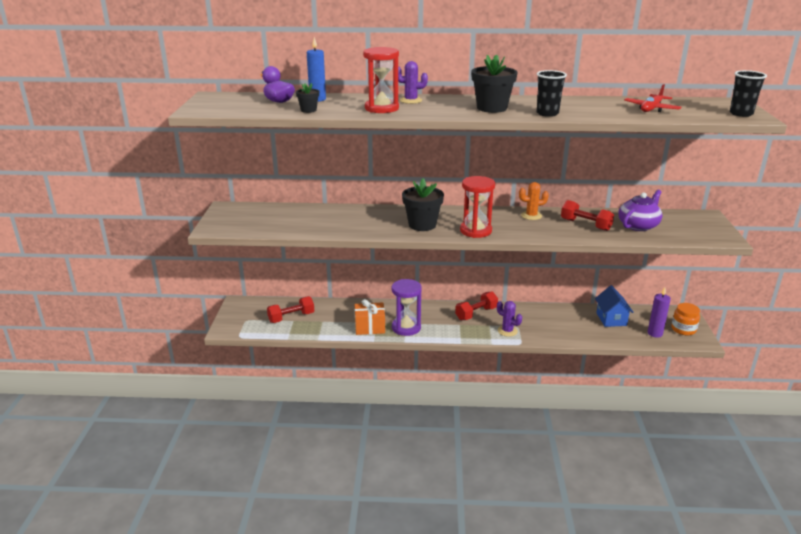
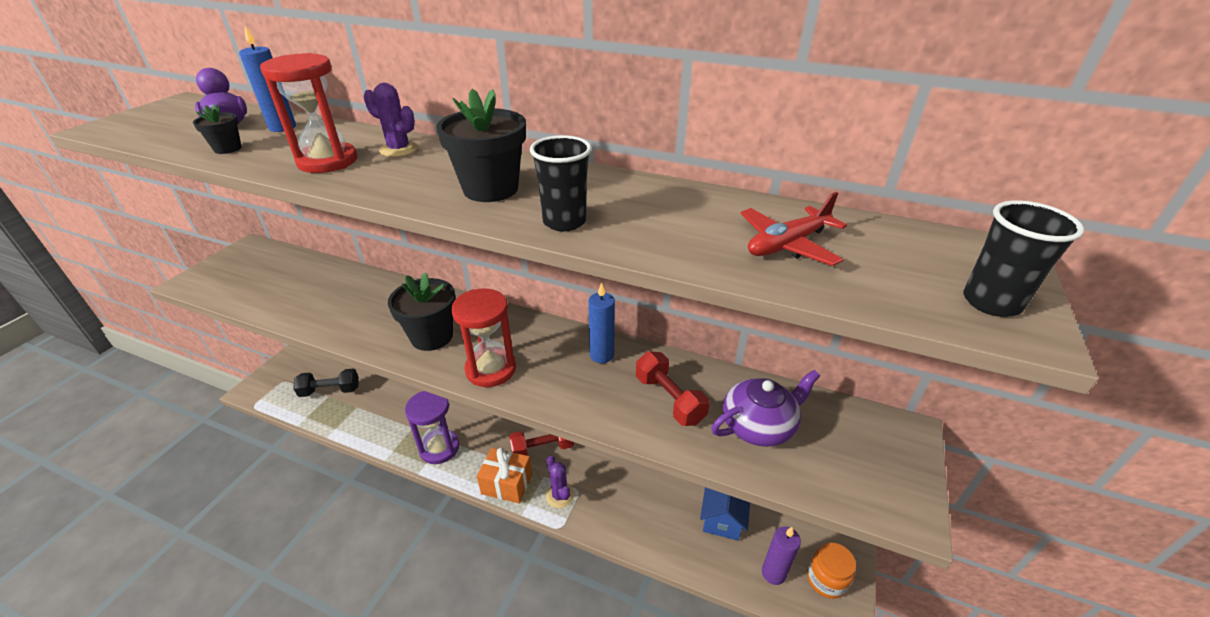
camera: 20 degrees right, 10 degrees up
(291, 317) = (330, 390): red dumbbell -> black dumbbell
(370, 327) = (399, 434): orange gift -> orange gift (507, 484)
(531, 216) = (601, 355): orange cactus -> blue candle

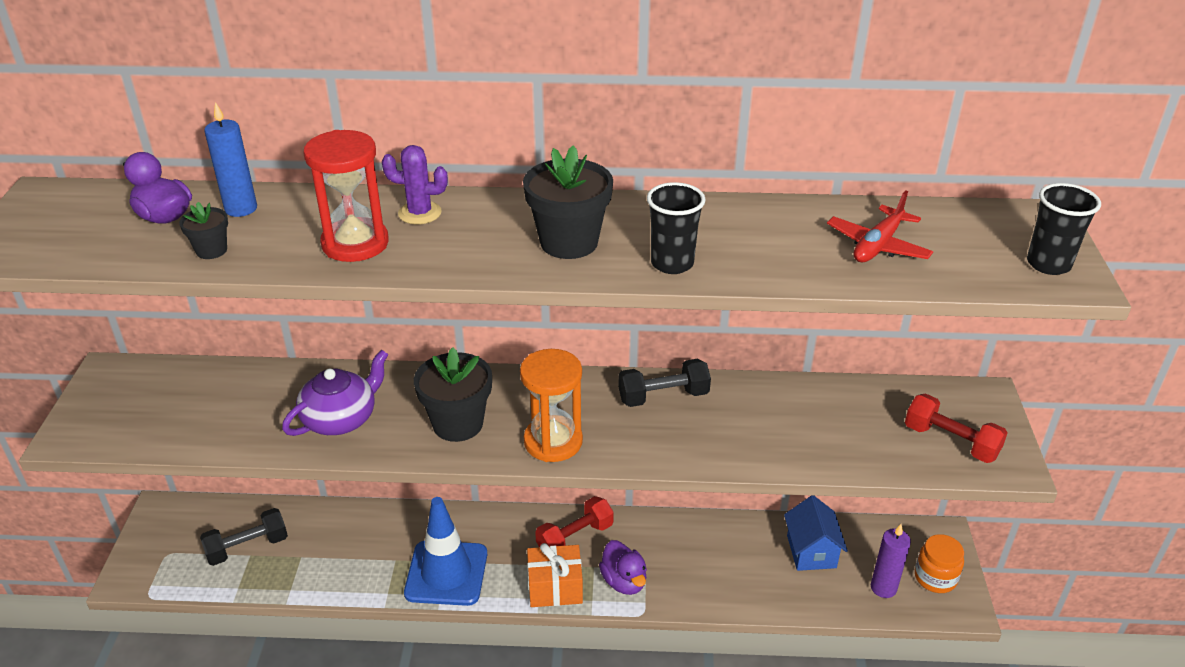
camera: 20 degrees left, 0 degrees up
(439, 448) = (446, 573): purple hourglass -> blue traffic cone
(491, 369) = (553, 441): red hourglass -> orange hourglass
(560, 495) = (624, 581): purple cactus -> purple duck
(601, 355) = (663, 396): blue candle -> black dumbbell
(669, 399) = (758, 423): red dumbbell -> red dumbbell (951, 441)
(759, 426) = (855, 426): purple teapot -> purple teapot (341, 419)

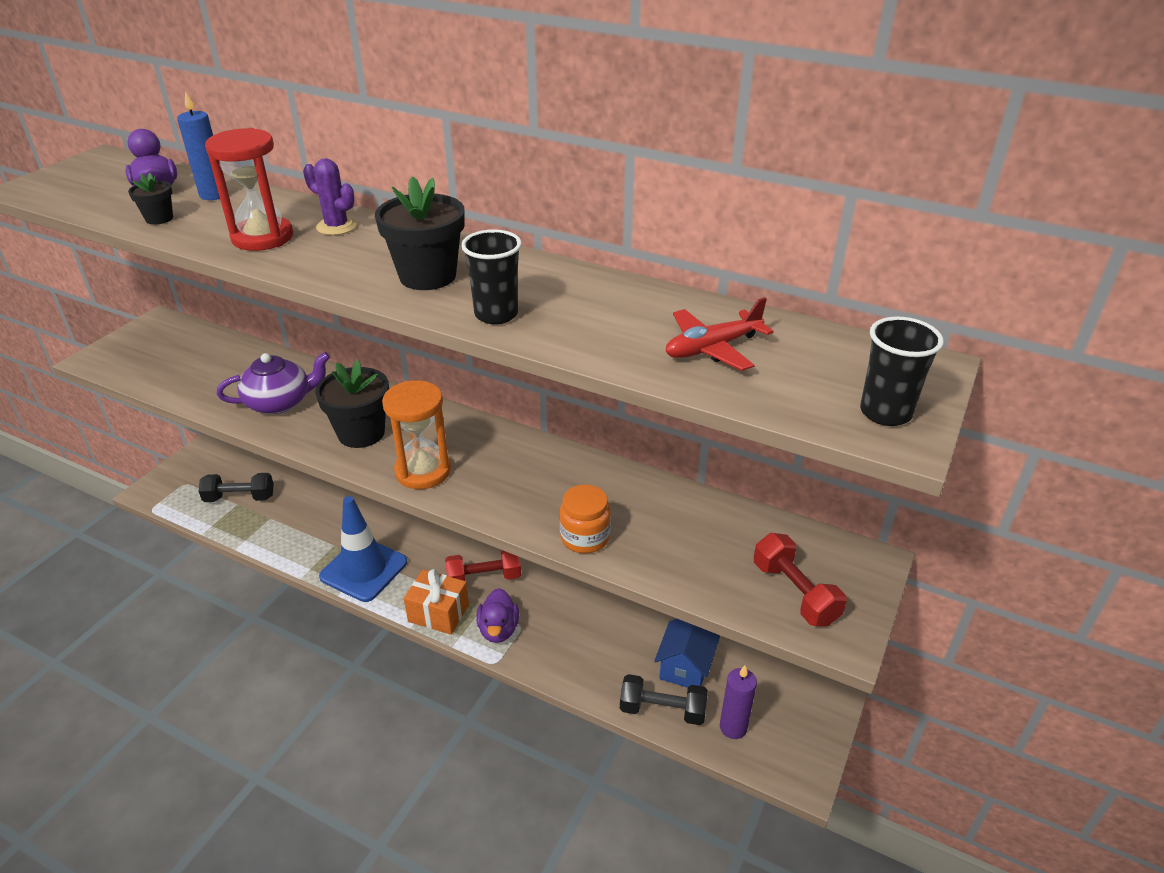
camera: 25 degrees right, 0 degrees up
(663, 396) = (548, 463): black dumbbell -> black dumbbell (662, 710)
(935, 578) = (793, 738): orange jar -> orange jar (585, 537)

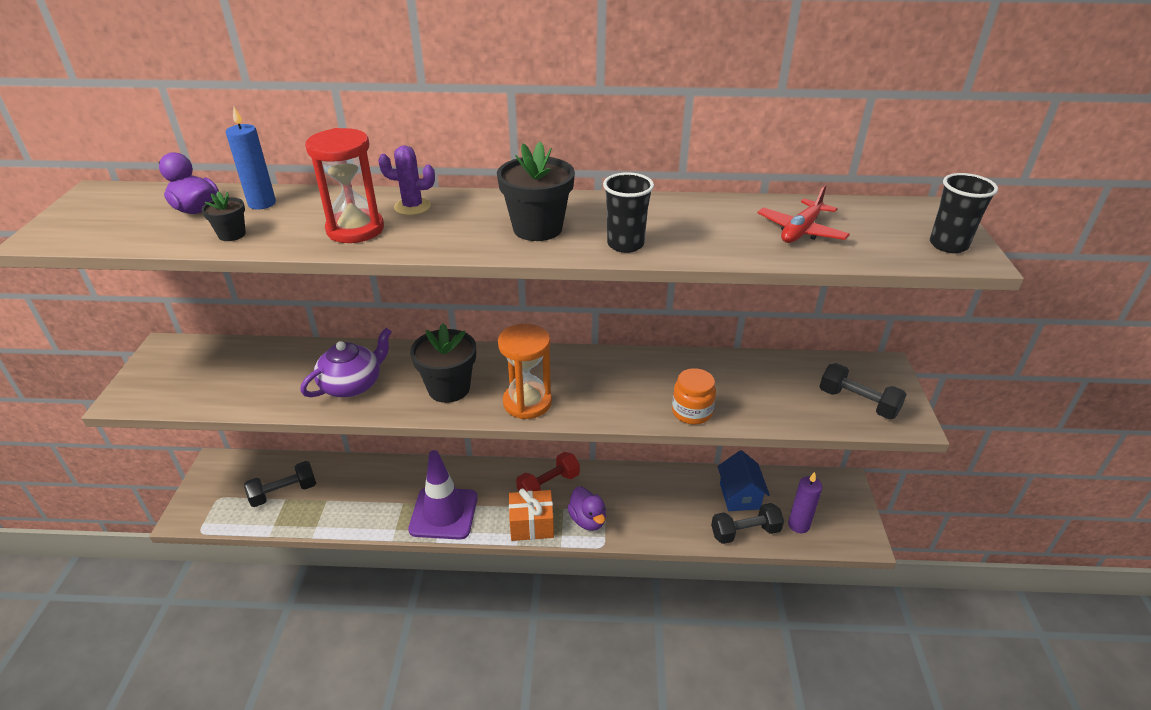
camera: 25 degrees left, 0 degrees up
(364, 569) = (444, 513): blue traffic cone -> purple traffic cone
(795, 593) = (858, 402): red dumbbell -> black dumbbell

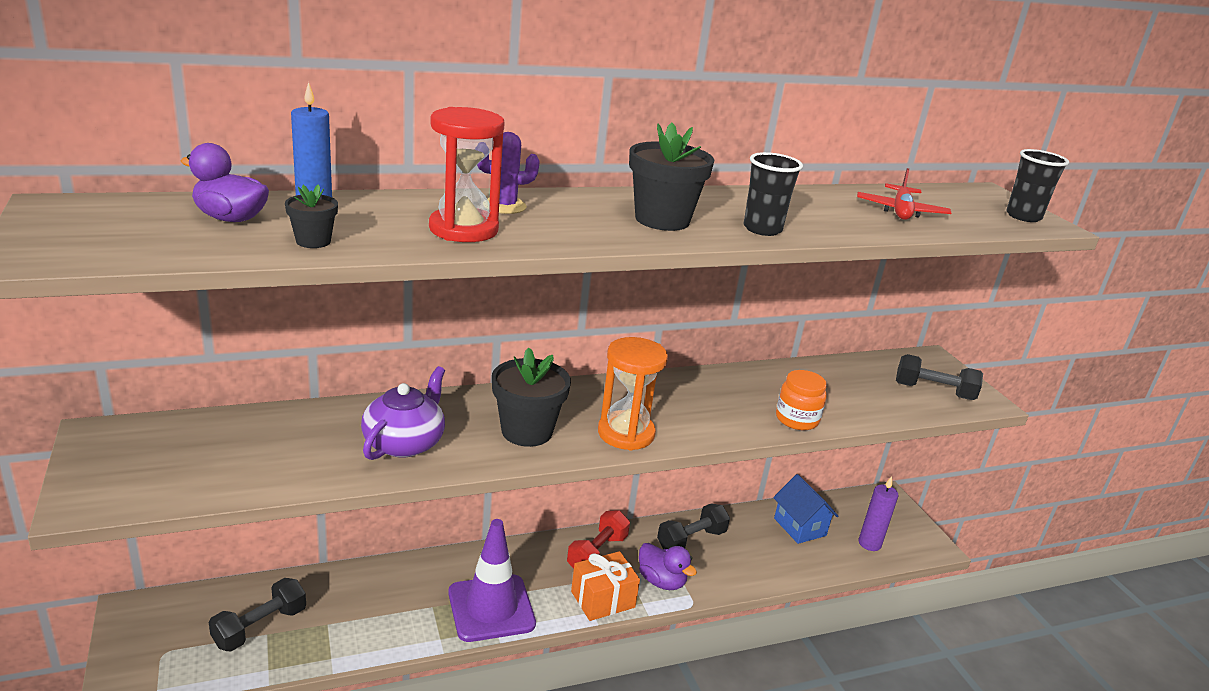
camera: 25 degrees left, 10 degrees down
(745, 532) = (825, 560): black dumbbell -> black dumbbell (691, 540)

